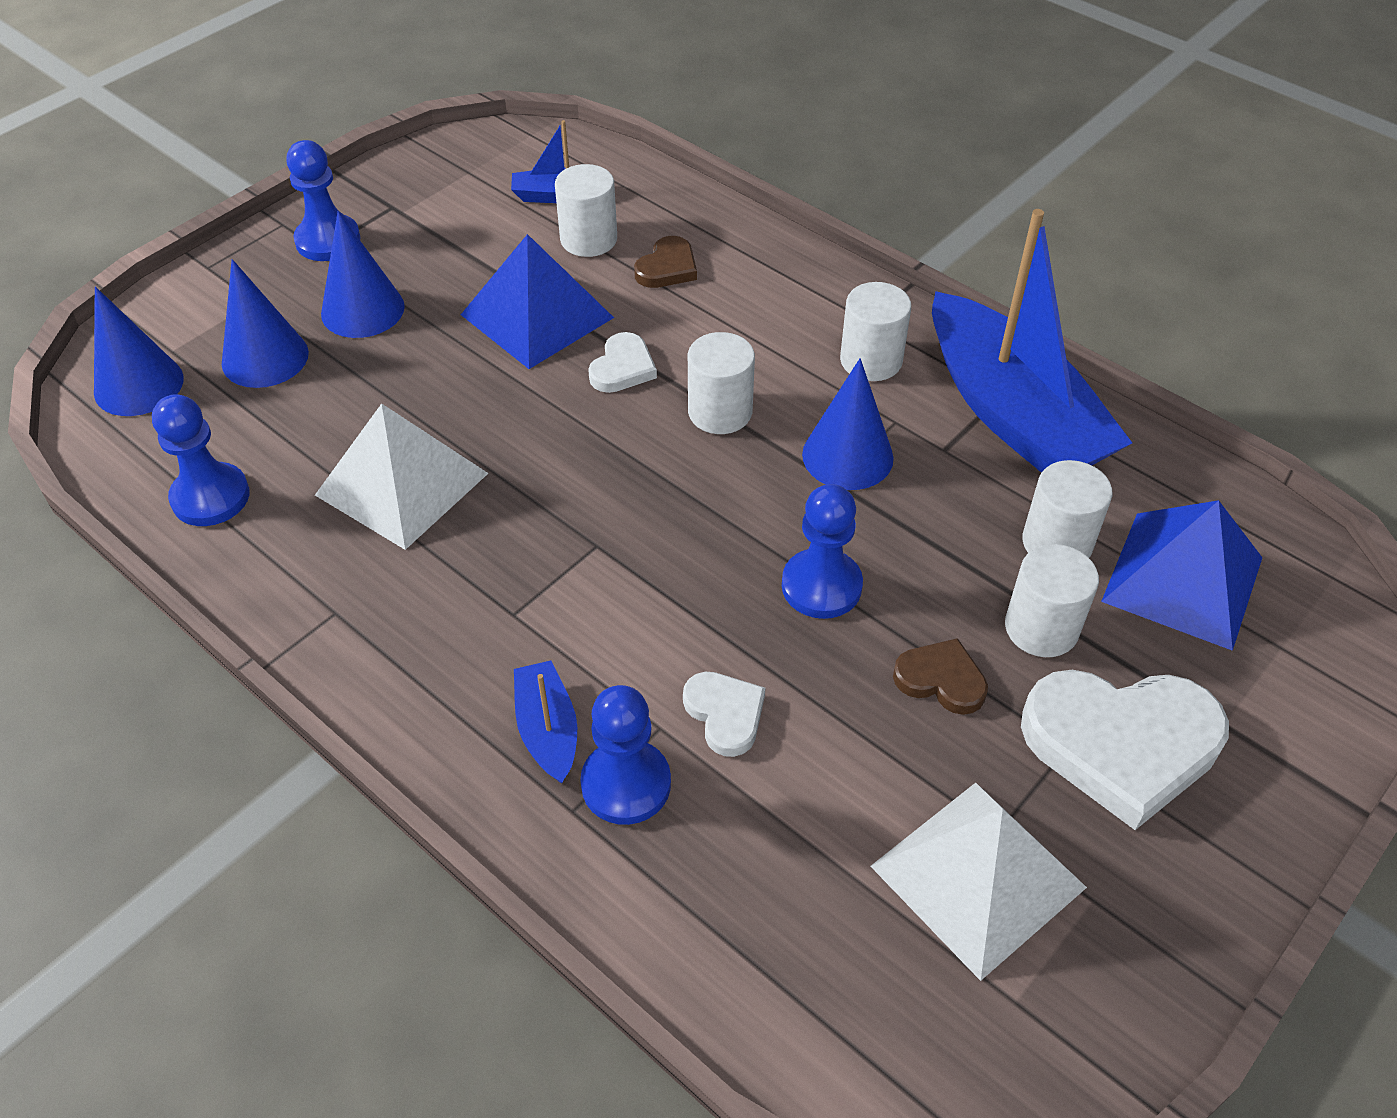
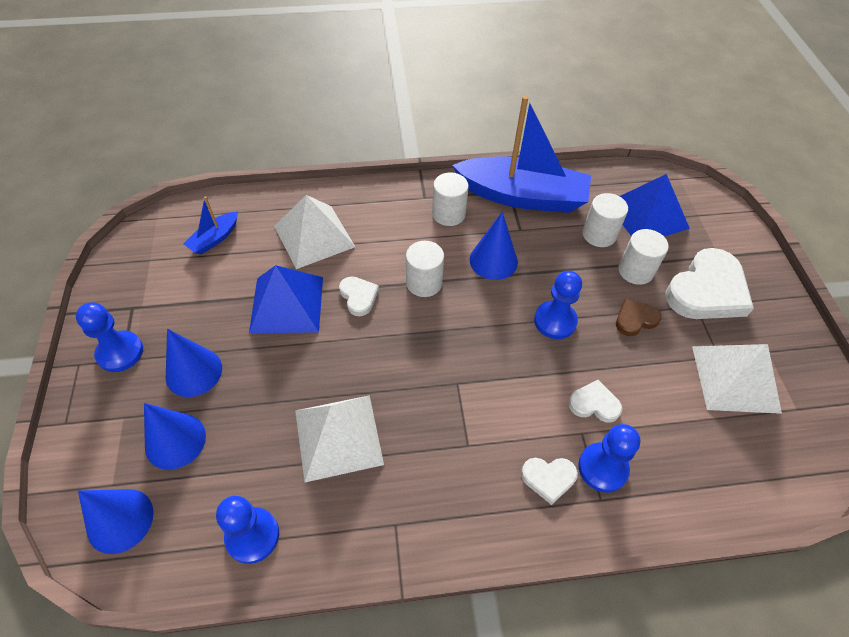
camera: 50 degrees left, 5 degrees up
(548, 730) = (548, 478): blue boat -> white heart
(588, 239) = (259, 249): white cylinder -> none
(667, 267) = (314, 236): brown heart -> white pyramid

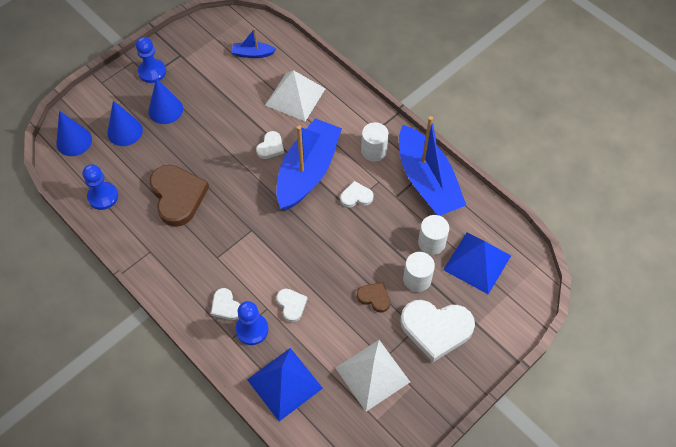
camera: 55 degrees right, 5 degrees up
(287, 304) = (238, 118): blue pyramid -> blue pyramid (285, 383)
(338, 436) = (178, 196): white pyramid -> brown heart
(424, 283) = (308, 171): white cylinder -> blue boat
(493, 260) = (356, 196): blue cone -> white heart
(555, 321) = (336, 254): blue pawn -> none

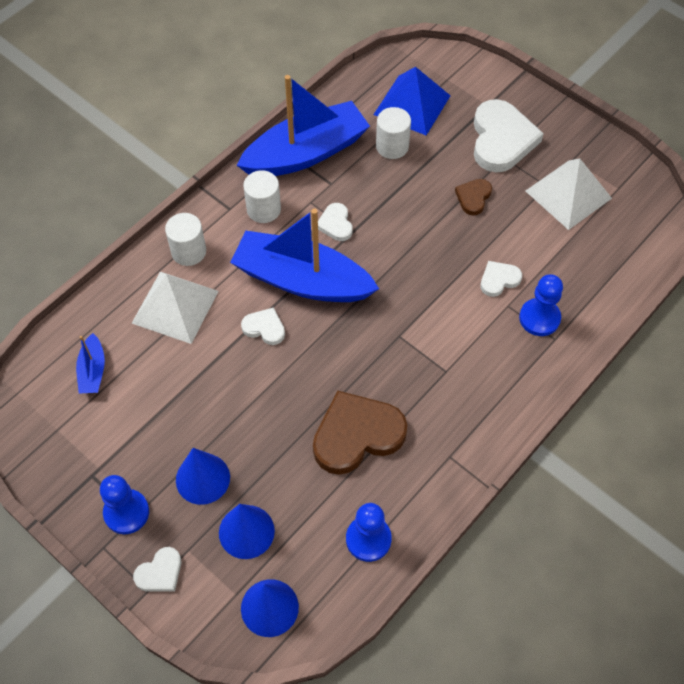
camera: 95 degrees left, 0 degrees up
(225, 306) = (514, 351): white heart -> white heart (160, 572)
(285, 383) = (599, 277): blue pyramid -> none
(417, 279) = (442, 158): white cylinder -> white cylinder (189, 251)

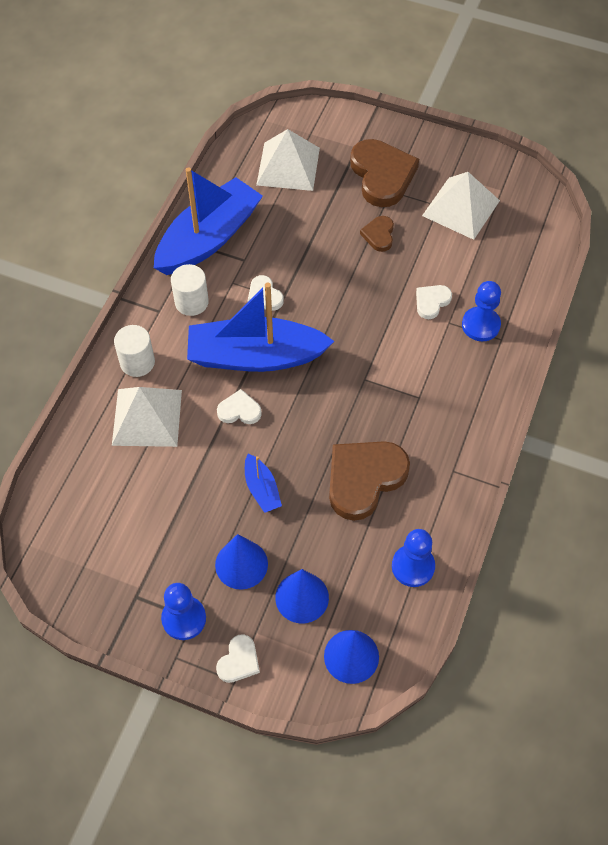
camera: 20 degrees left, 0 degrees up
(93, 371) = (94, 501): blue boat -> blue boat (261, 489)
(392, 146) = (286, 209): white cylinder -> none
(412, 105) = (288, 166): blue pyramid -> white pyramid
(501, 139) = (382, 175): white heart -> brown heart

